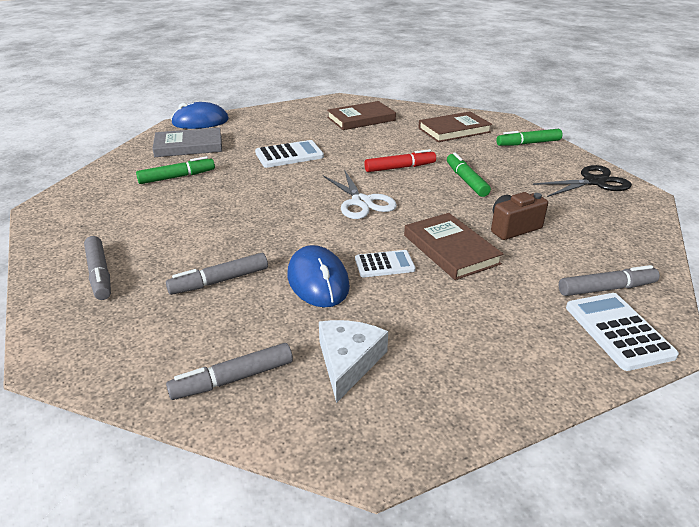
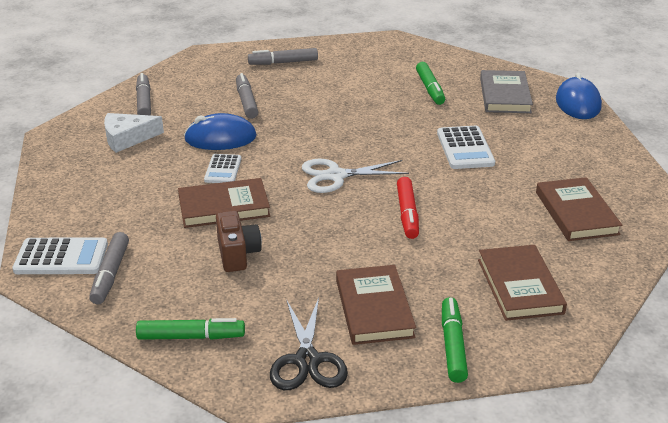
camera: 105 degrees right, 0 degrees up
(348, 361) = (127, 138): white cheese -> white cheese turned 135 degrees clockwise
(466, 180) = (355, 253): green marker -> green marker (191, 337)
(520, 168) = (374, 308): none -> brown book

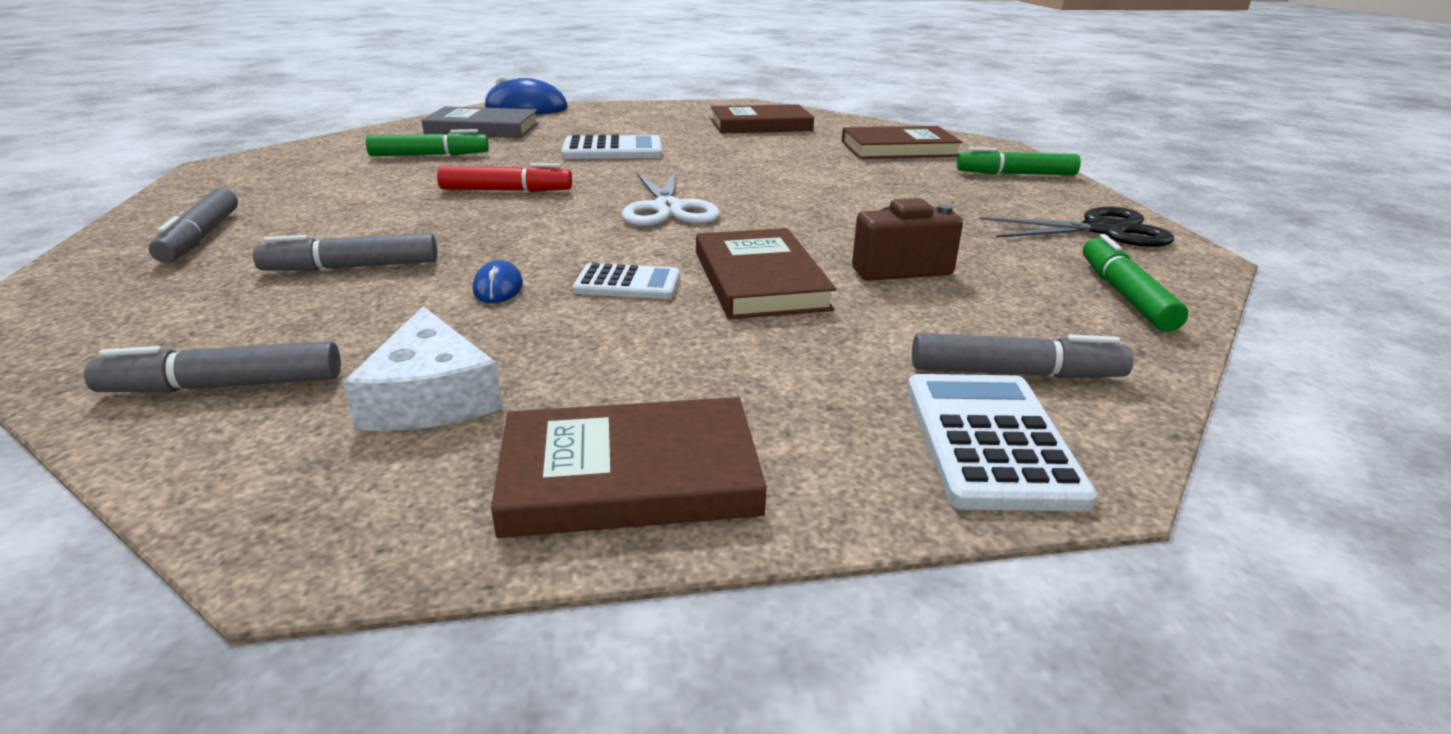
camera: 90 degrees left, 5 degrees down
(220, 138) = (498, 288): blue mouse -> blue mouse, size x0.47
(374, 308) = (976, 200): brown book -> brown book (630, 476)
(407, 213) = (768, 179): red marker -> red marker (506, 191)

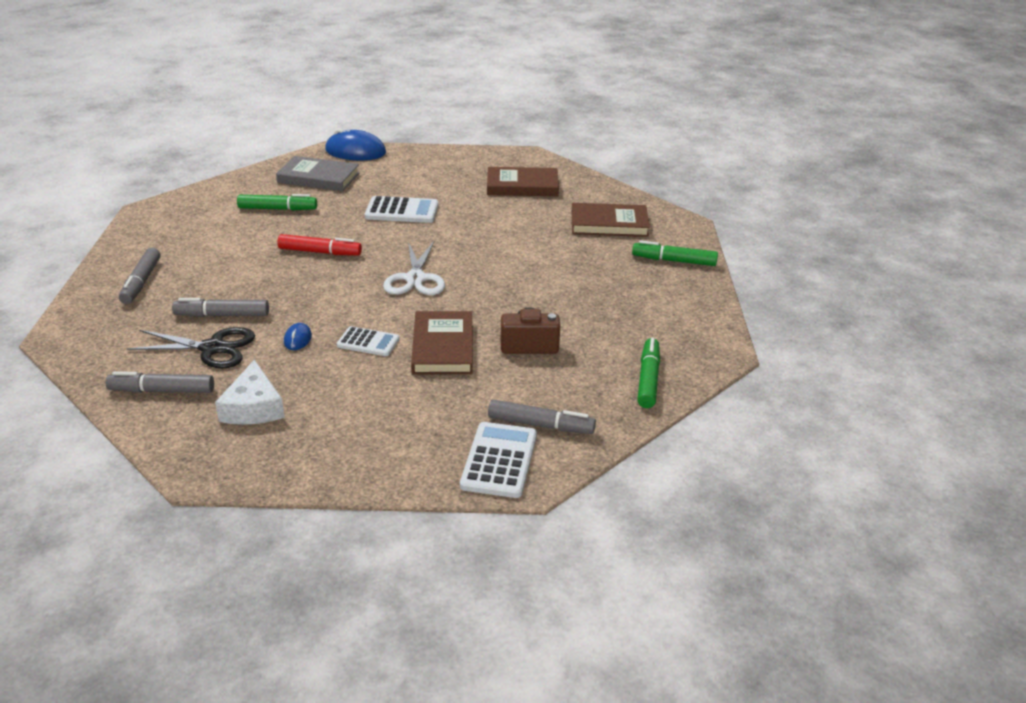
camera: 10 degrees right, 5 degrees up
(630, 476) = (330, 458): brown book -> none
(1102, 230) = (685, 323): black scissors -> black scissors (212, 348)

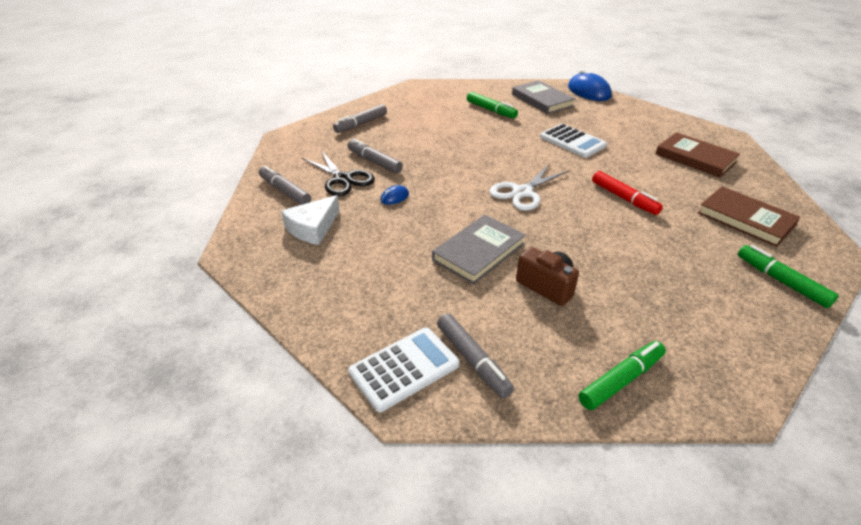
camera: 45 degrees right, 5 degrees up
(320, 252) = (481, 147): red marker -> red marker (624, 198)
(368, 342) = (433, 221): white calculator -> none
(442, 347) = (478, 252): brown book -> grey book

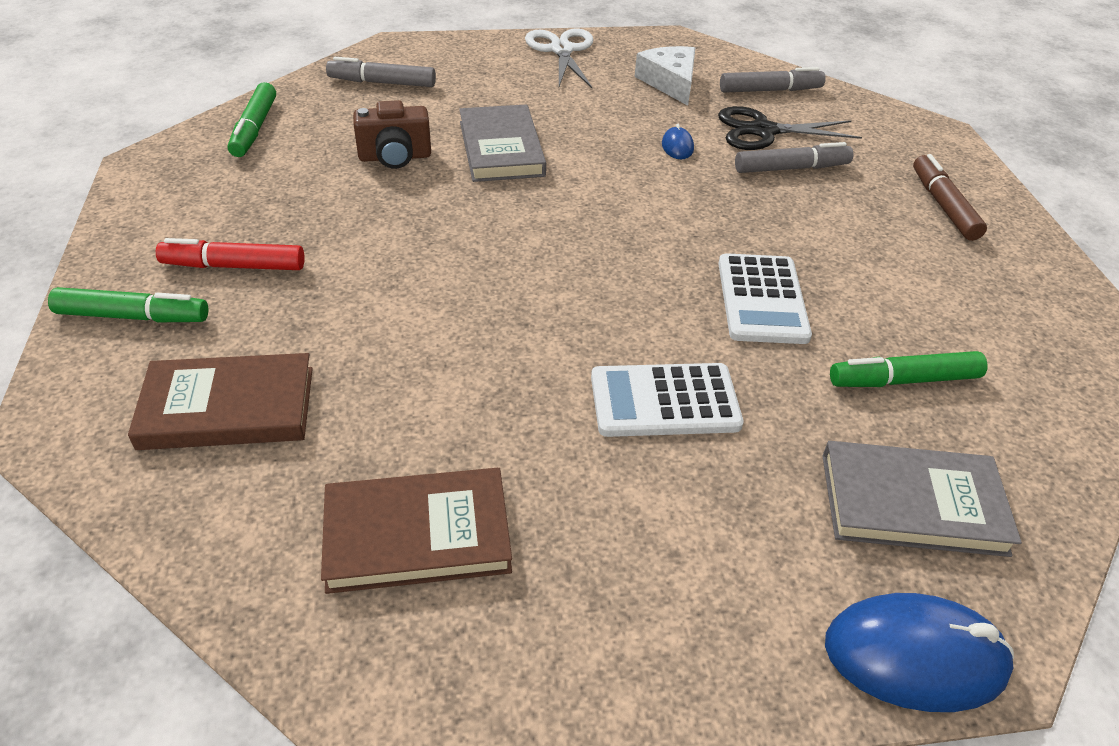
camera: 125 degrees right, 5 degrees up
(361, 124) = (943, 206): grey marker -> brown marker
(404, 368) = (421, 57): white calculator -> white calculator (762, 299)
(522, 192) = (572, 242): white scissors -> white scissors (562, 50)
(624, 198) = (440, 323): red marker -> red marker (234, 266)

